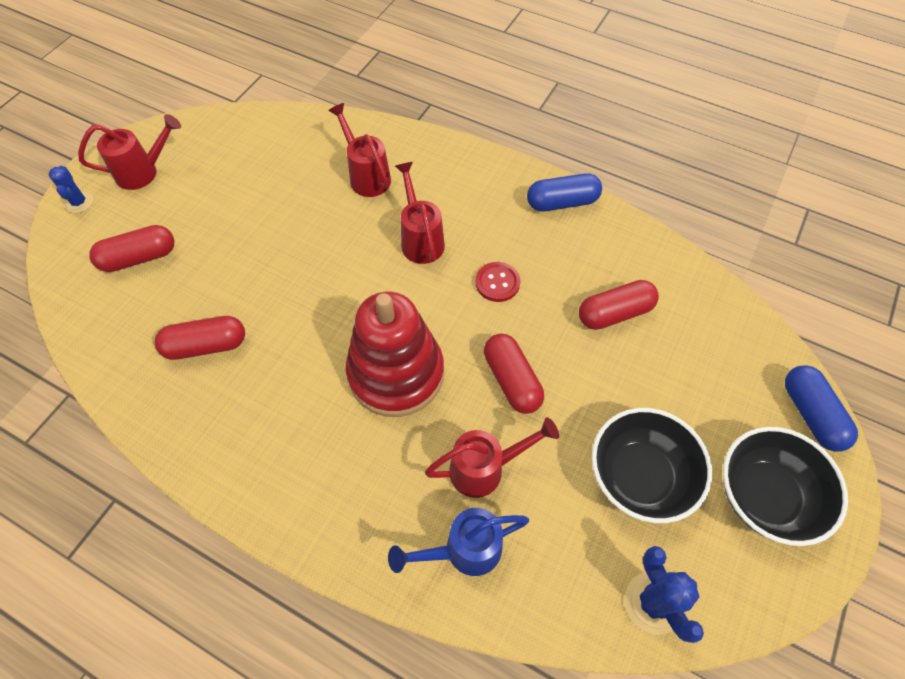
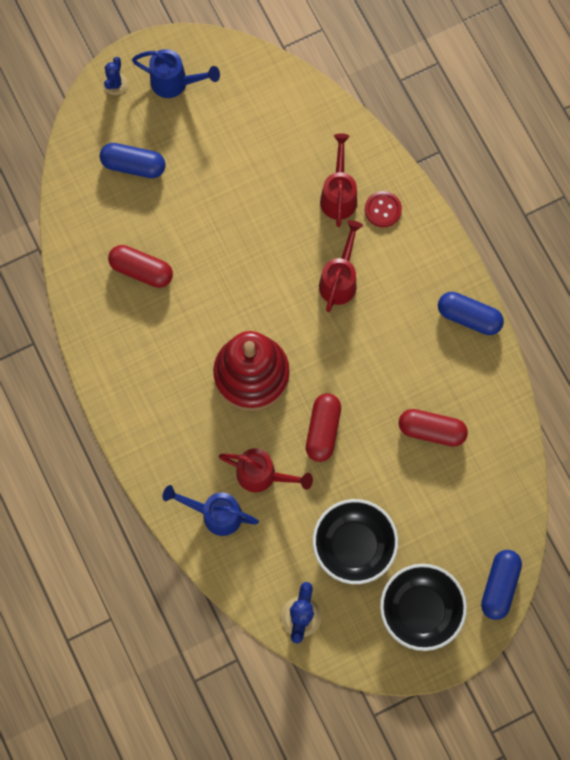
camera: 35 degrees right, 15 degrees up
(139, 258) = (133, 165): red capsule -> blue capsule
(144, 172) = (175, 83): red watering can -> blue watering can
(497, 283) = (368, 352): red button -> red button (383, 209)

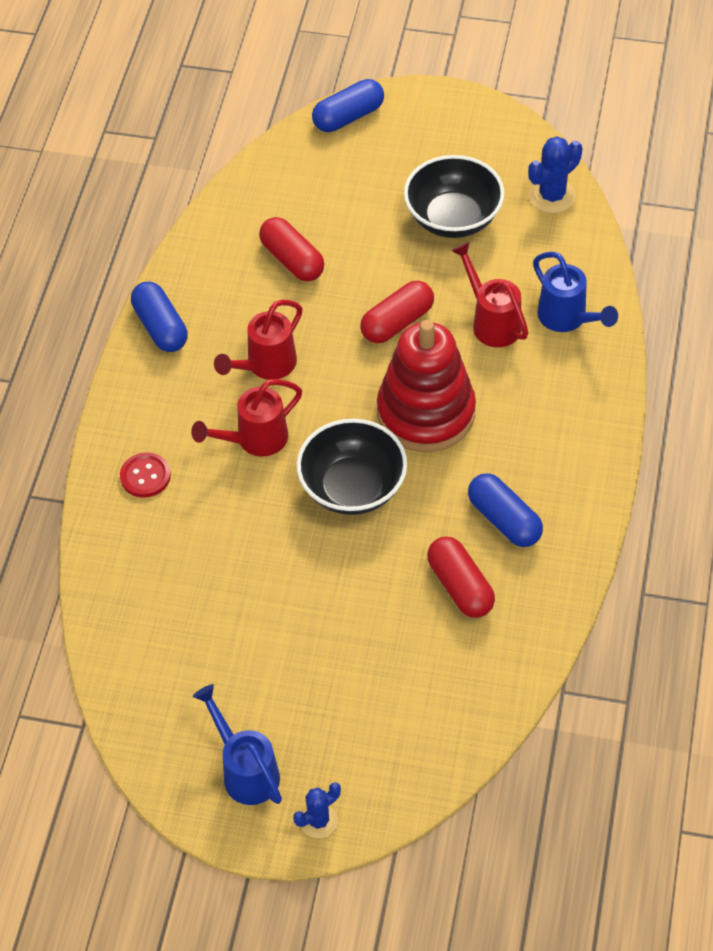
camera: 140 degrees left, 20 degrees down
(133, 165) = (376, 707): blue capsule -> blue capsule (504, 520)
(338, 194) = (176, 521): red watering can -> red watering can (265, 366)
(420, 610) = (436, 140): black bowl -> black bowl (352, 487)

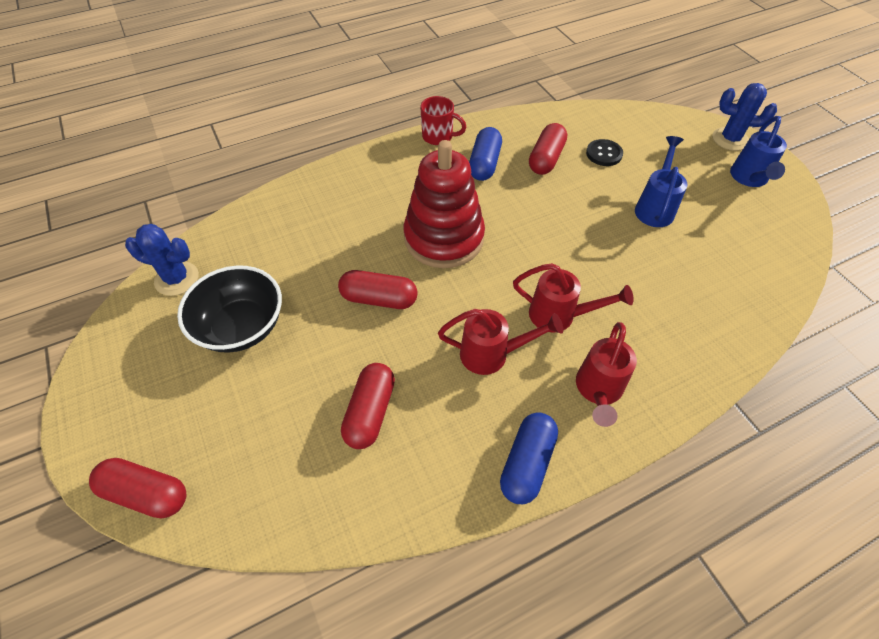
camera: 130 degrees left, 0 degrees up
(145, 476) = (659, 361): red button -> none
(318, 821) = (730, 139): blue cactus -> blue cactus, size x1.52
(348, 117) = (147, 493): blue capsule -> red capsule
(352, 487) = (537, 240): black bowl -> none
(417, 653) = (604, 154): none -> black button
(491, 321) = (334, 248): red watering can -> red watering can (598, 391)
(567, 319) = (300, 211): blue watering can -> blue watering can (655, 207)
(590, 506) = (438, 137): none -> red mug

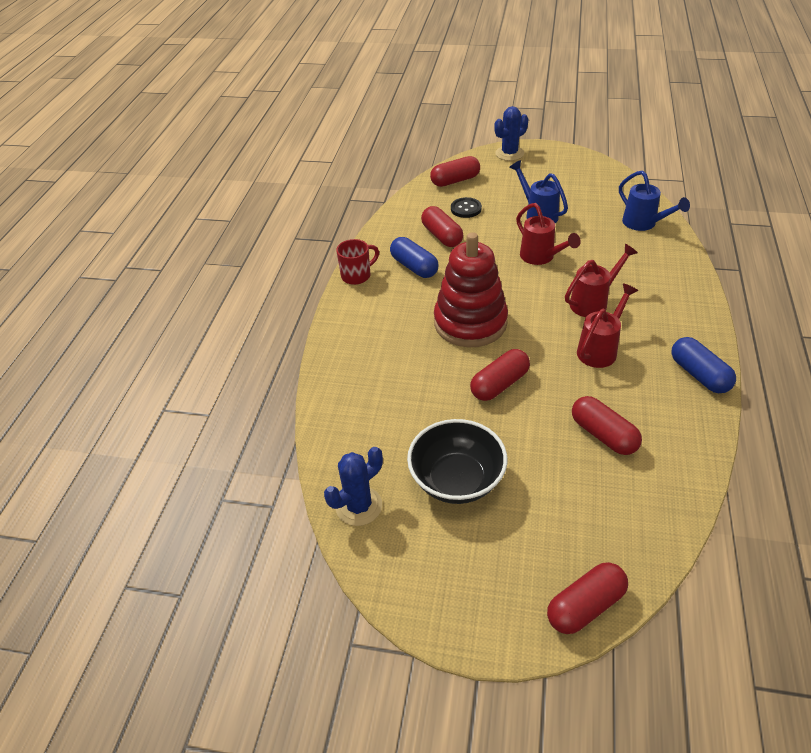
camera: 50 degrees left, 10 degrees down
(598, 391) = (666, 316): red watering can -> red watering can (541, 257)
(638, 125) = (455, 180): none -> red capsule
(749, 179) = (551, 166): blue watering can -> blue watering can (644, 224)

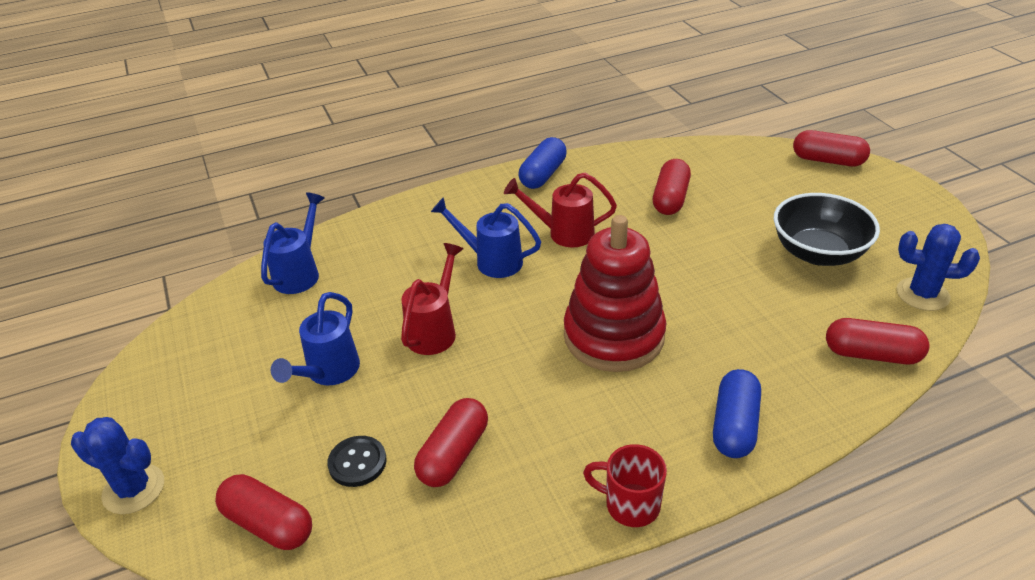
camera: 125 degrees left, 5 degrees down
(414, 267) = (553, 446): blue capsule -> blue capsule (734, 426)
(499, 384) = (681, 275): red capsule -> red capsule (872, 354)
(593, 302) = (491, 261): red watering can -> blue watering can

